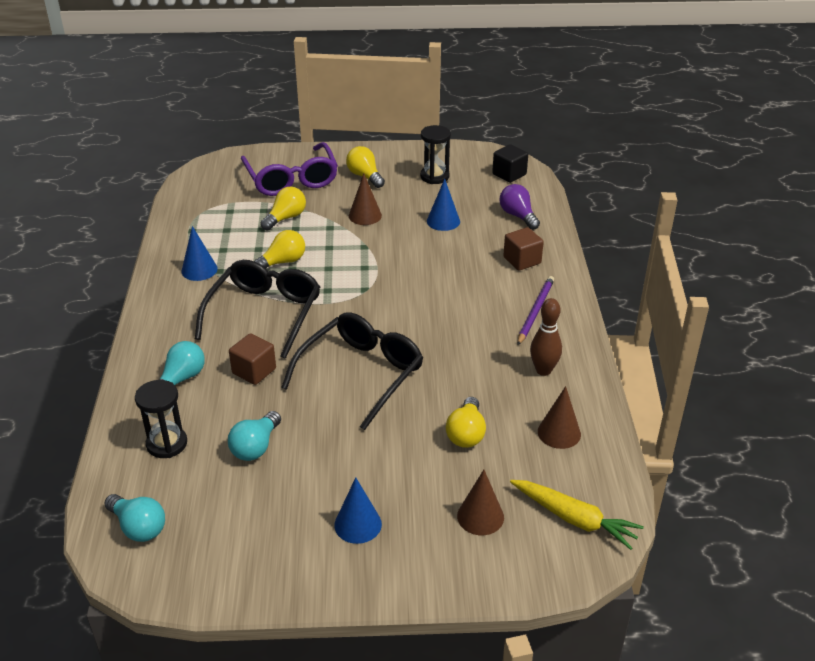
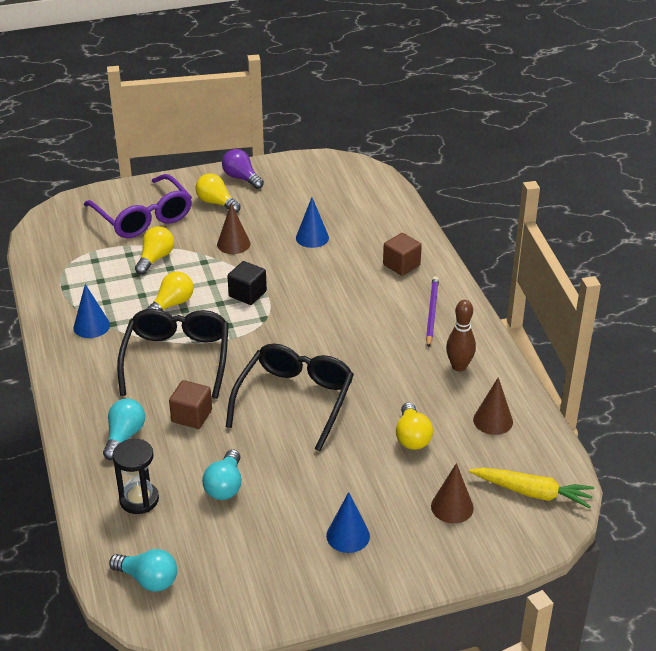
camera: 15 degrees left, 0 degrees up
(434, 176) = (286, 193): black hourglass -> none
(509, 174) = (357, 180): black cube -> black cube (247, 294)
(518, 216) = (381, 221): purple light bulb -> purple light bulb (241, 178)

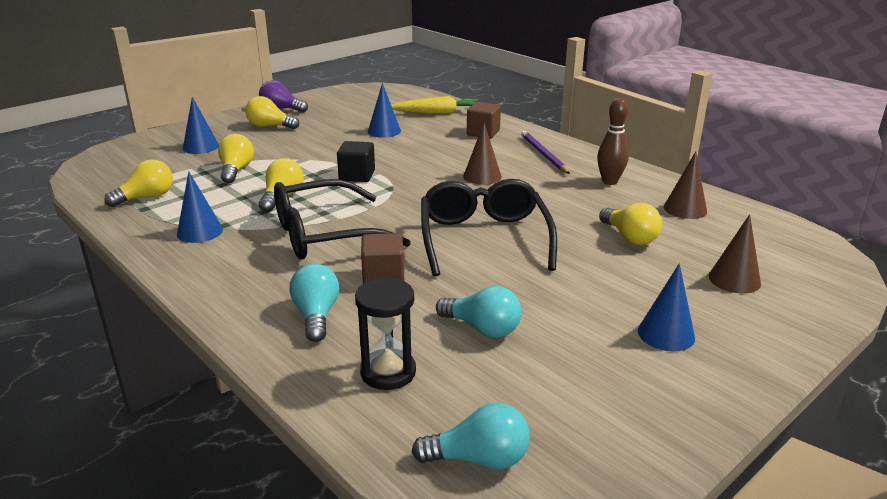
camera: 25 degrees left, 10 degrees down
(72, 274) = (146, 197): none -> yellow light bulb
(144, 218) = (201, 147): purple glasses -> blue cone
(177, 358) = (323, 235): black glasses -> black glasses turned 90 degrees counterclockwise
(225, 486) = (482, 328): turquoise light bulb -> turquoise light bulb turned 45 degrees counterclockwise
(233, 244) = (311, 147): brown cone -> brown cone (482, 176)
(532, 492) = (787, 249): yellow carrot -> yellow carrot (437, 113)

